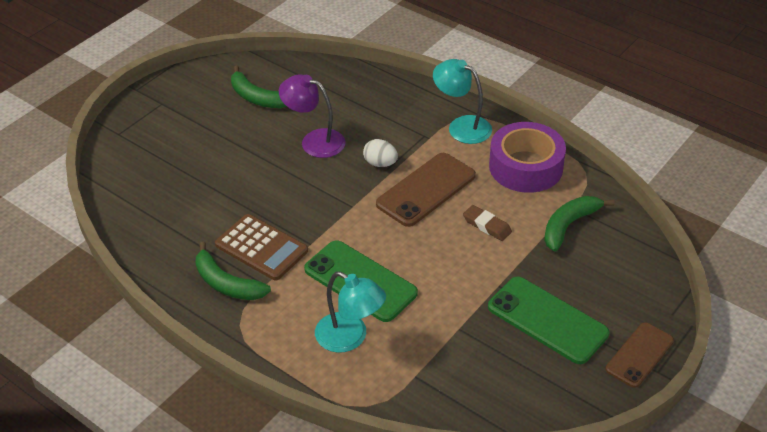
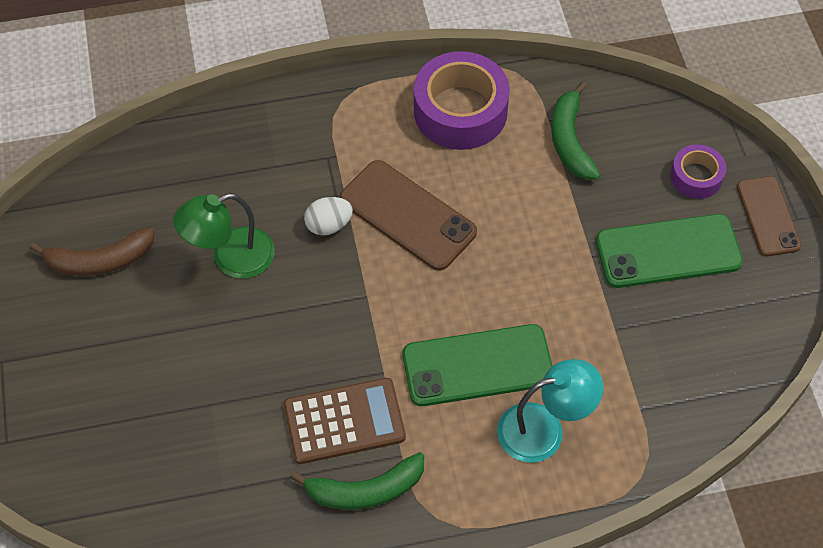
camera: 50 degrees left, 15 degrees up
(257, 98) = (100, 261): green banana -> brown banana
(314, 141) = (231, 258): purple lamp -> green lamp
(426, 190) = (407, 215): brown phone -> brown phone turned 45 degrees counterclockwise
(462, 126) = (348, 116): turquoise lamp -> none
(487, 226) = (506, 204): brown eraser -> none
(622, 300) = (696, 177): none -> purple tape

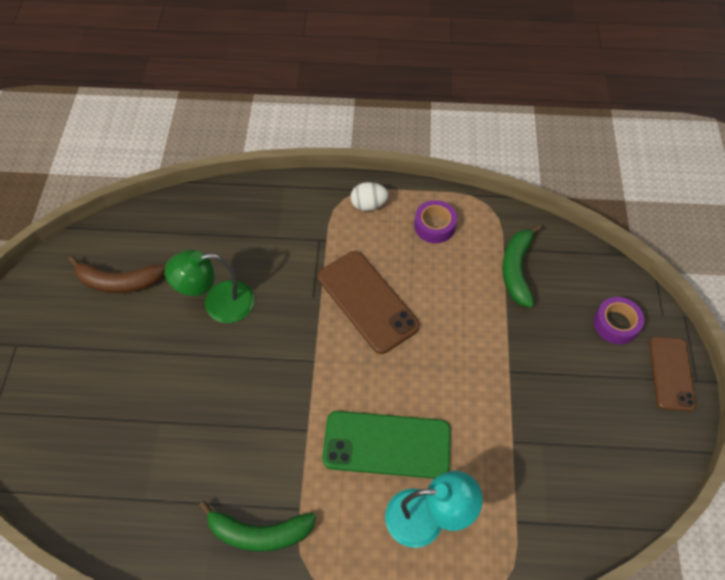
camera: 15 degrees right, 0 degrees up
(329, 225) = (302, 295): white egg -> white egg (368, 205)
(344, 421) = (262, 466): brown calculator -> none
(460, 111) = (434, 226): purple tape -> purple tape, size x0.54
(668, 251) = (576, 383): green phone -> none

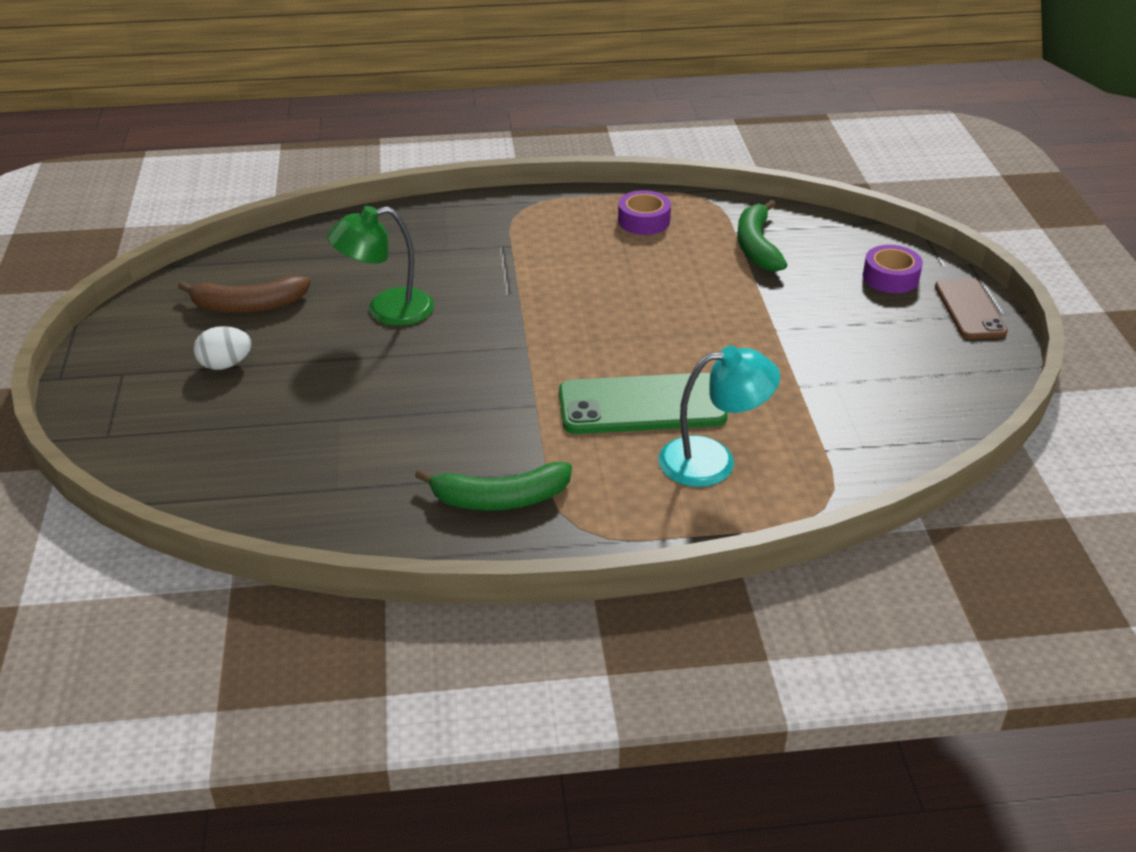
camera: 10 degrees left, 20 degrees down
(367, 301) = (579, 290): brown phone -> none
(368, 205) = (556, 211): white egg -> white egg (225, 364)

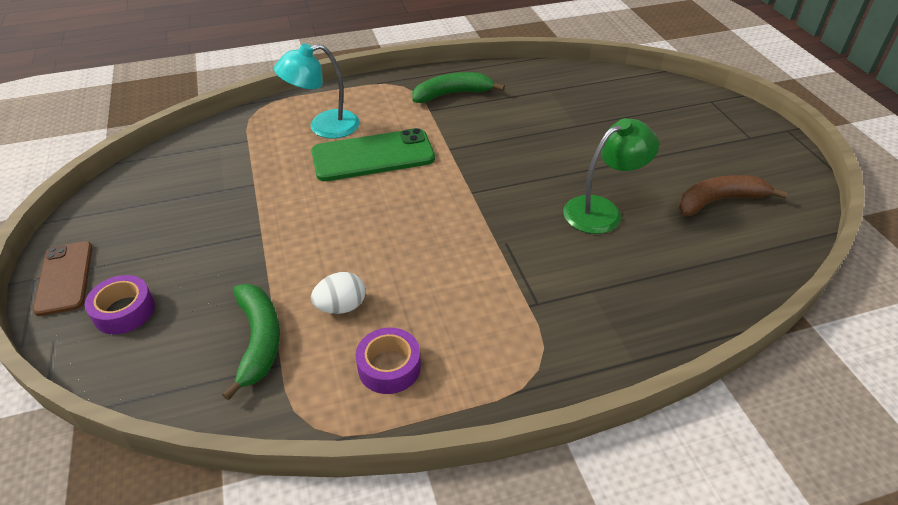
camera: 170 degrees right, 5 degrees up
(225, 364) = (686, 151): white egg -> white egg (341, 306)

